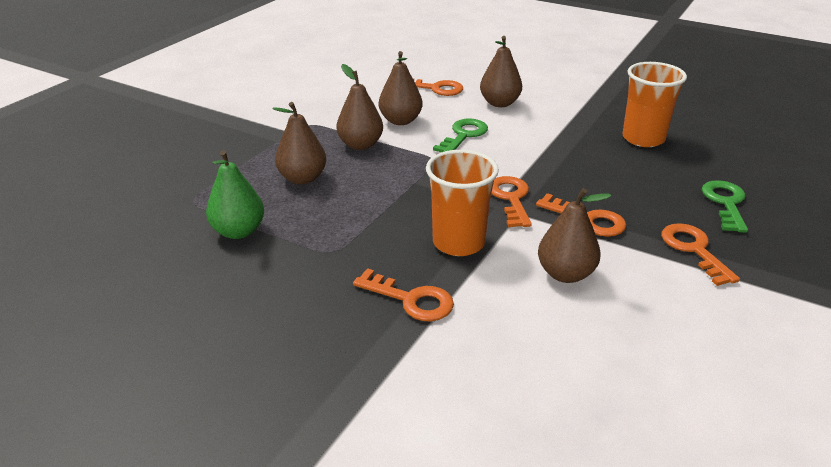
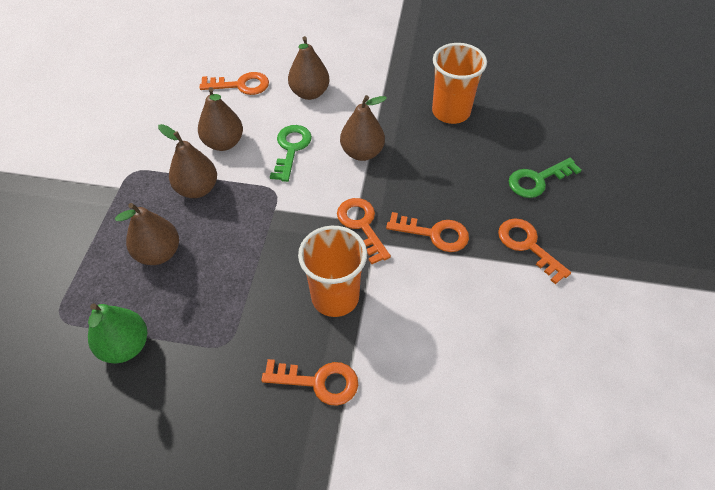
camera: 20 degrees left, 20 degrees up
(565, 274) = (436, 307): brown pear -> brown pear (362, 152)
(725, 203) = (538, 180): green key -> green key turned 105 degrees counterclockwise

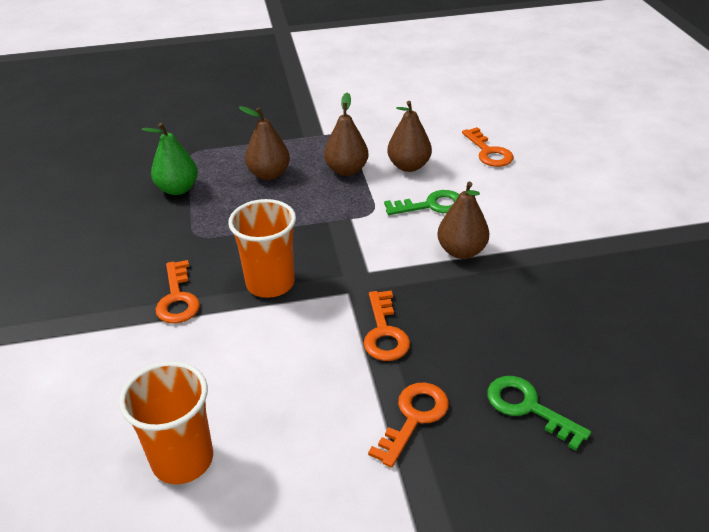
camera: 70 degrees right, 15 degrees down
(309, 93) = (516, 194): brown pear -> none
(362, 225) = (364, 277): orange key -> none
(451, 112) = (581, 302): orange cup -> orange cup (182, 460)

